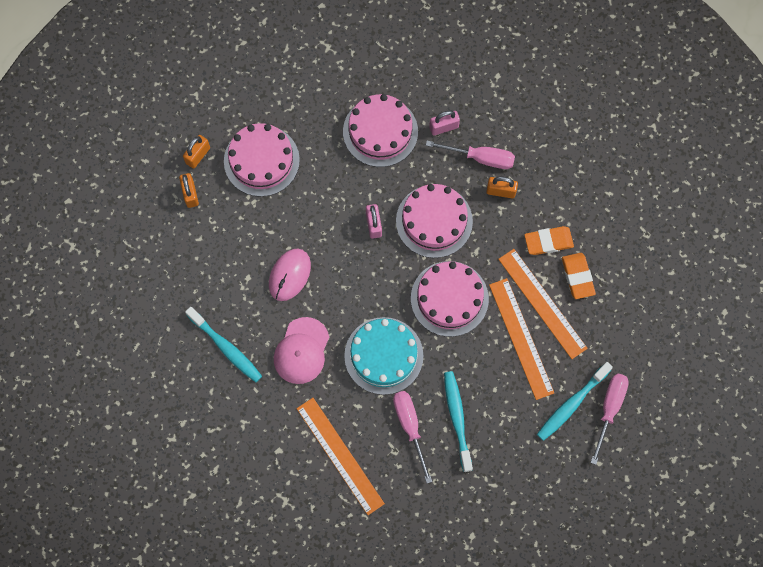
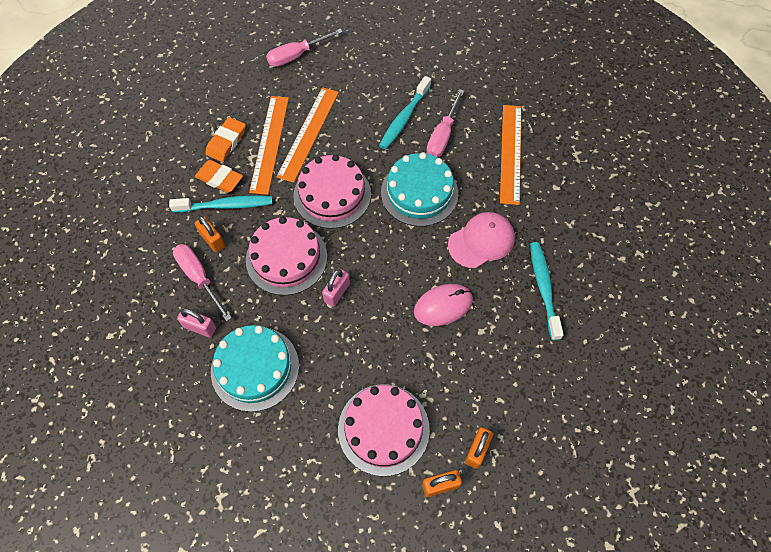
camera: 140 degrees left, 10 degrees down
(380, 131) = (255, 368): pink cake -> turquoise cake
(571, 404) = (318, 74): turquoise toothbrush -> turquoise toothbrush (226, 205)

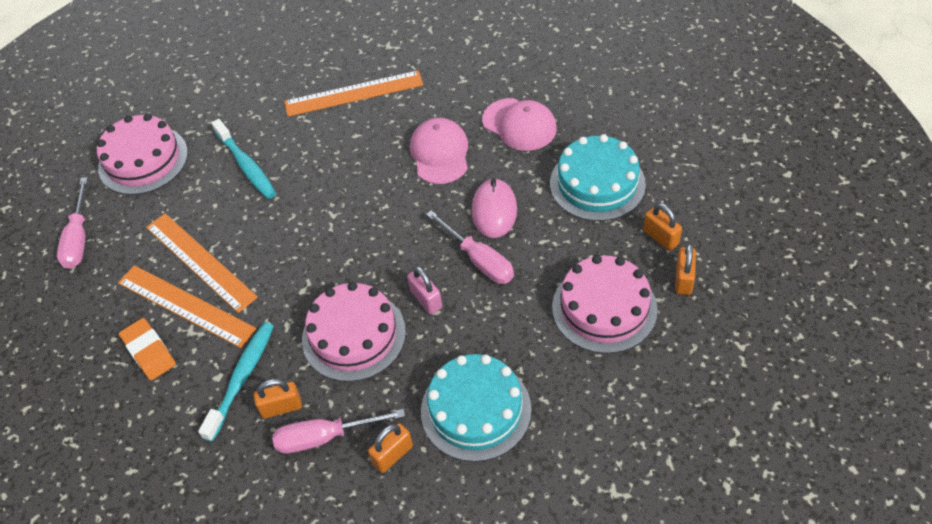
camera: 60 degrees left, 10 degrees down
(200, 327) = (392, 455): pink padlock -> orange padlock
(219, 178) = (198, 374): orange eraser -> none
(332, 195) = (299, 264): pink cake -> pink cake (143, 160)
(419, 193) = (350, 184): turquoise cake -> turquoise cake (597, 183)
(442, 136) = (293, 140): pink screwdriver -> pink screwdriver (479, 260)
(510, 153) = (354, 93): orange ruler -> orange ruler turned 45 degrees counterclockwise
(543, 288) = (519, 125): turquoise toothbrush -> pink cap

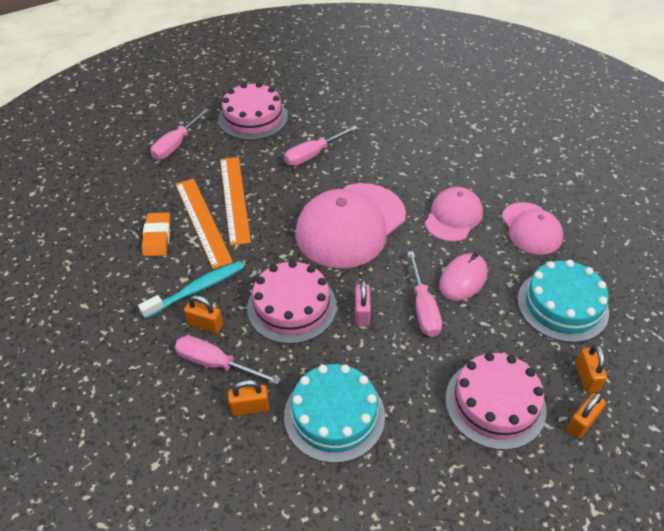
camera: 30 degrees right, 5 degrees down
(246, 165) = (313, 155): turquoise toothbrush -> pink screwdriver
(346, 219) = (350, 225): none -> pink cap
(354, 93) = (423, 145): orange ruler -> none

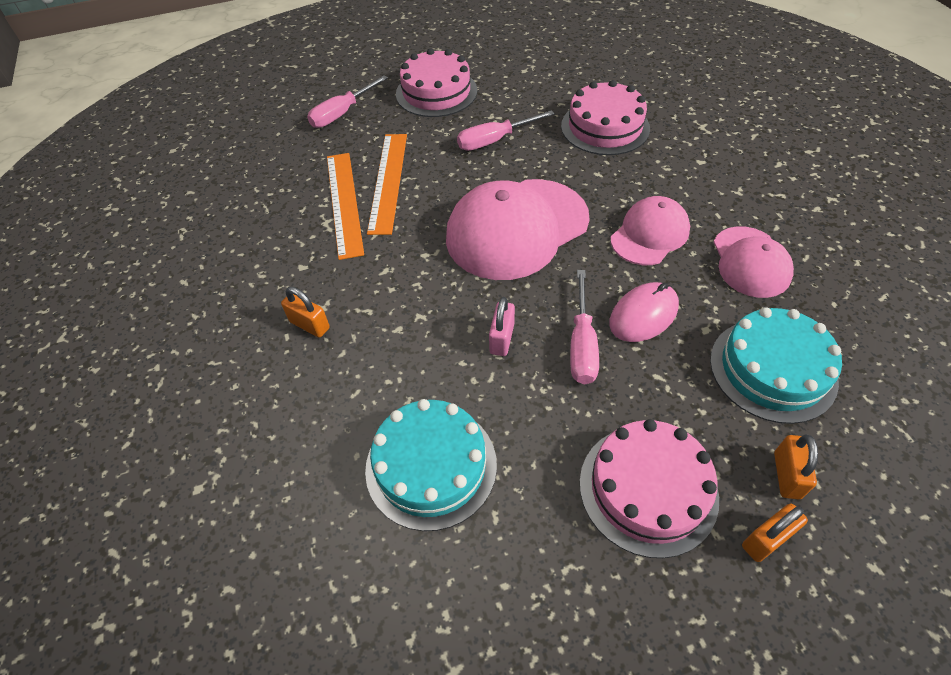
camera: 15 degrees right, 5 degrees up
(157, 237) = (288, 214): orange eraser -> none
(197, 289) = (313, 281): turquoise toothbrush -> none
(215, 364) = (307, 375): pink screwdriver -> none
(250, 407) = (331, 436): orange padlock -> none
(291, 306) = (417, 318): pink cake -> pink cake (605, 127)

